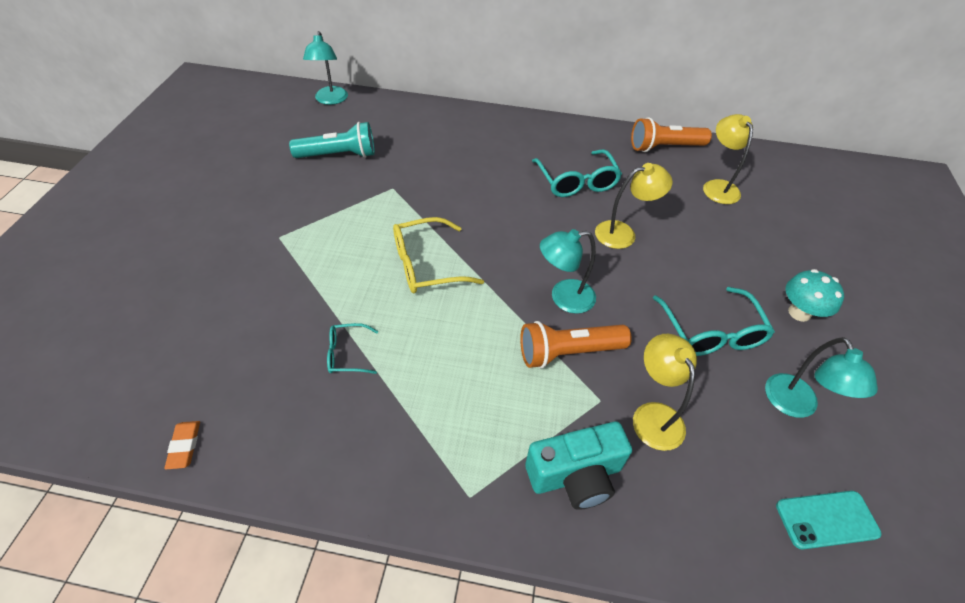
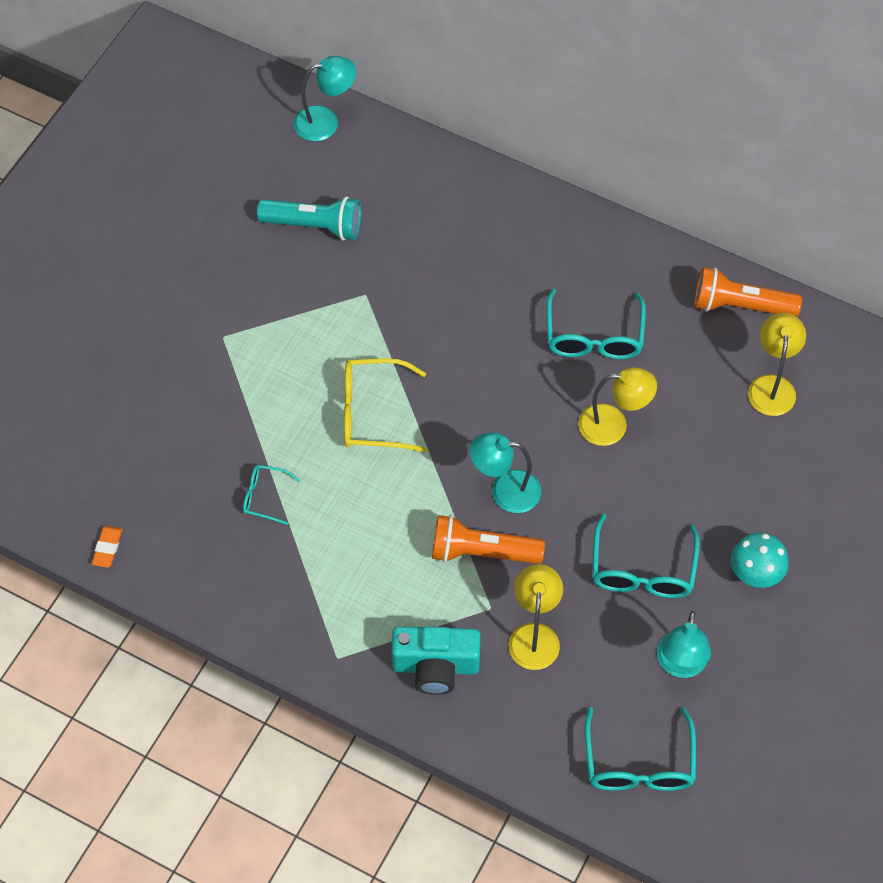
camera: 20 degrees right, 10 degrees up
(330, 100) = (325, 121): turquoise lamp -> turquoise lamp turned 120 degrees counterclockwise
(826, 520) = (639, 764): turquoise phone -> turquoise glasses

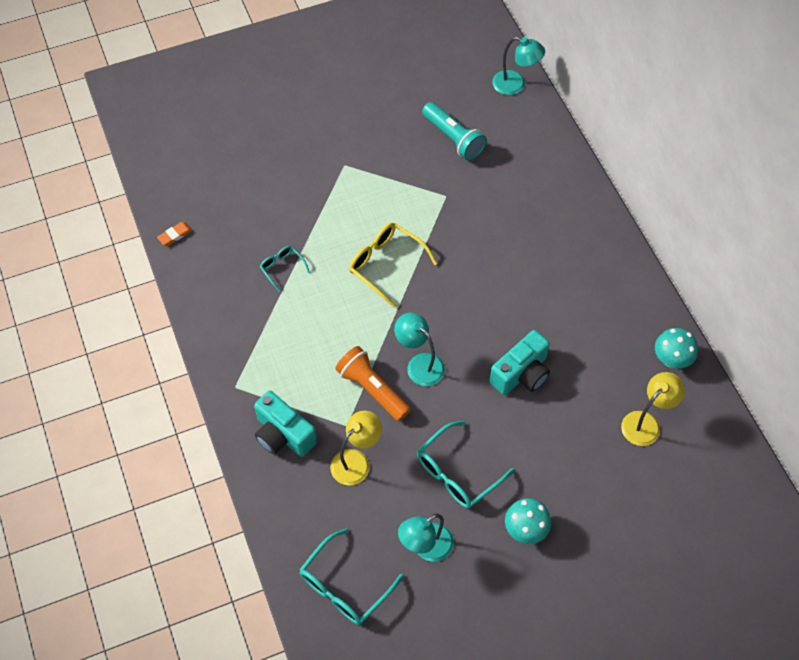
camera: 40 degrees right, 0 degrees up
(594, 337) = (559, 313): turquoise glasses -> none
(613, 425) = (521, 374): yellow lamp -> turquoise camera
(740, 306) = (671, 359): orange flashlight -> turquoise mushroom

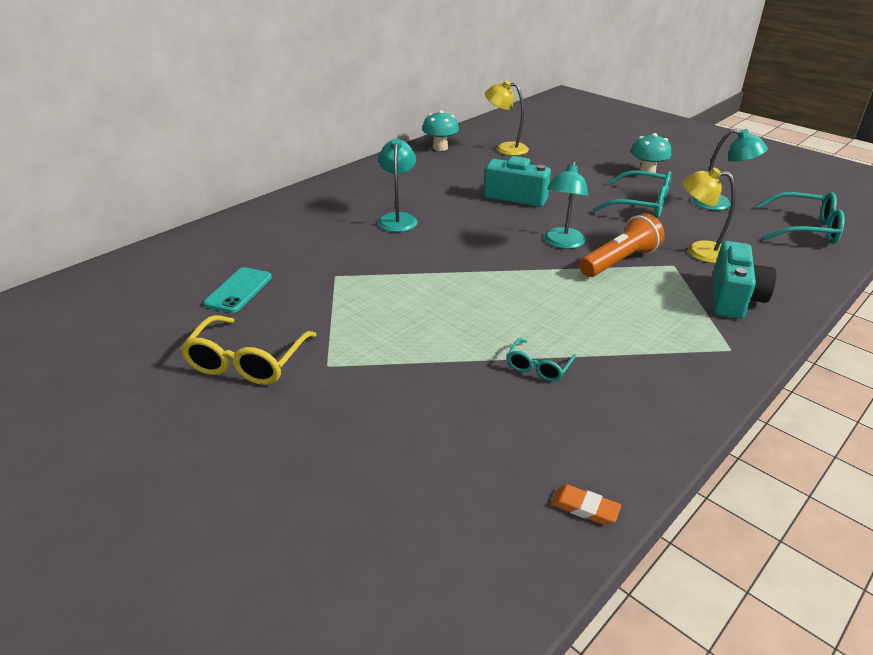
camera: 115 degrees left, 25 degrees down
(372, 389) = (619, 261): orange flashlight -> orange flashlight turned 150 degrees counterclockwise
(385, 265) = (464, 291): yellow glasses -> yellow glasses (247, 362)
(453, 139) = (239, 290): turquoise flashlight -> turquoise phone
(515, 85) = (129, 268): turquoise lamp -> turquoise lamp (398, 218)

